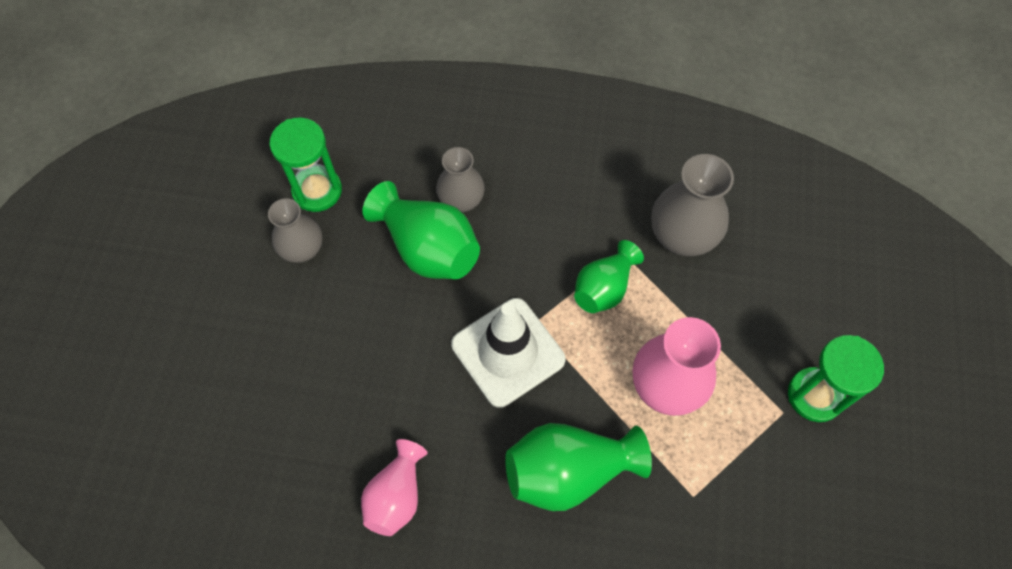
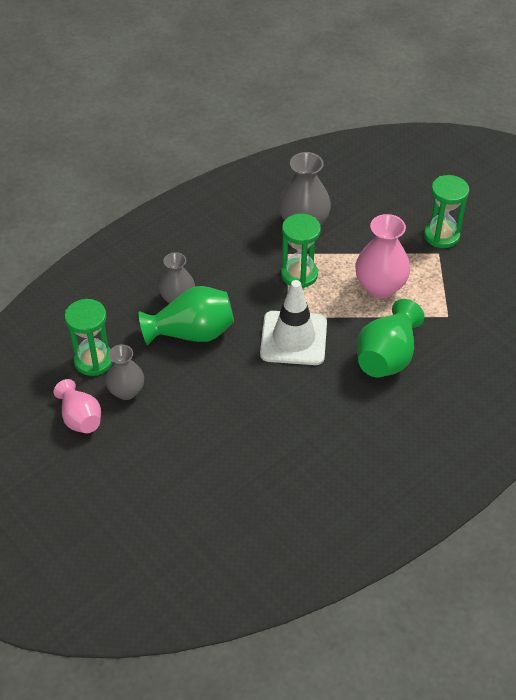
camera: 50 degrees left, 15 degrees down
(396, 495) = (328, 439): pink vase -> pink vase (80, 418)
(604, 288) = (299, 274): green vase -> green hourglass

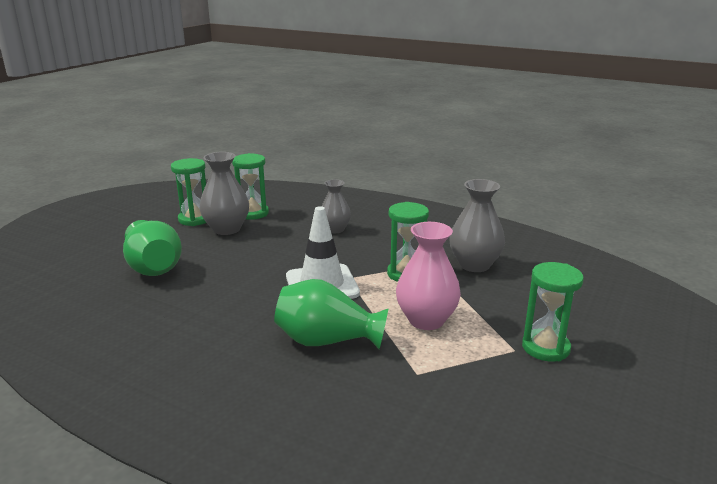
camera: 70 degrees right, 25 degrees down
(80, 418) = (194, 219): pink vase -> green hourglass
(126, 391) = (226, 229): grey vase -> grey vase, size x1.53
(192, 333) = (301, 241): green vase -> green vase (154, 268)

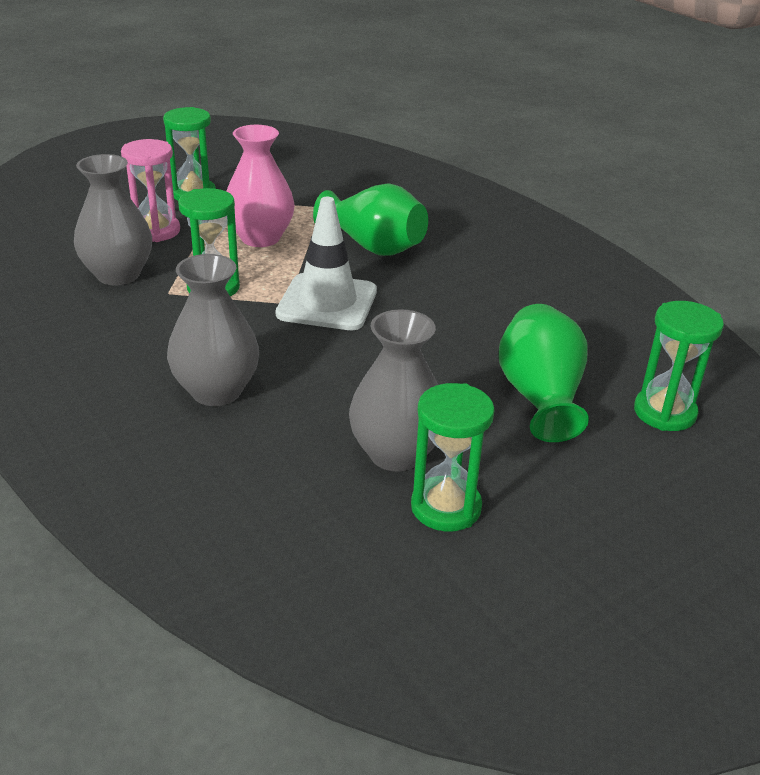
camera: 155 degrees left, 10 degrees up
(253, 213) = (322, 487): green hourglass -> green hourglass (664, 412)
(335, 229) = (216, 391): grey vase -> grey vase, size x1.53
(508, 301) = (156, 231): none -> pink hourglass

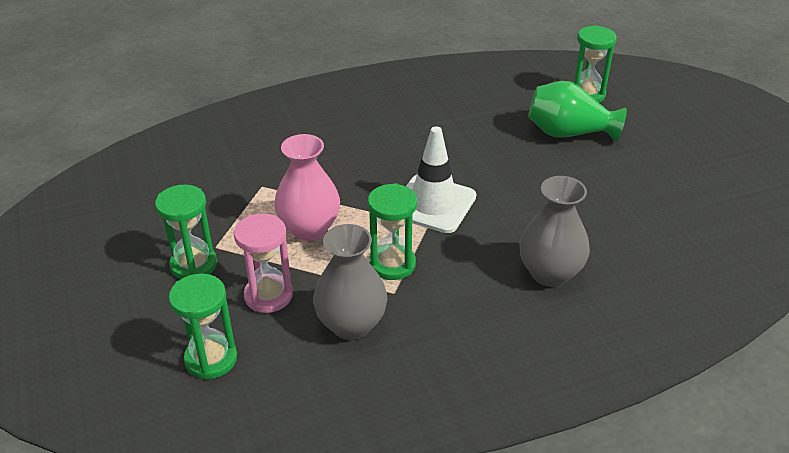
camera: 75 degrees left, 5 degrees up
(374, 247) = (349, 168): green vase -> none
(396, 454) = (625, 199): grey vase -> none
(446, 507) = (675, 188): green hourglass -> green hourglass (211, 359)

